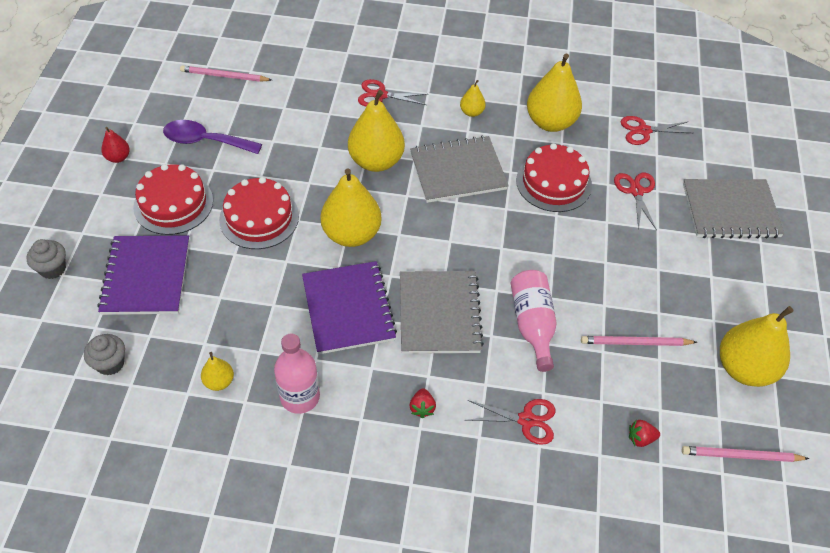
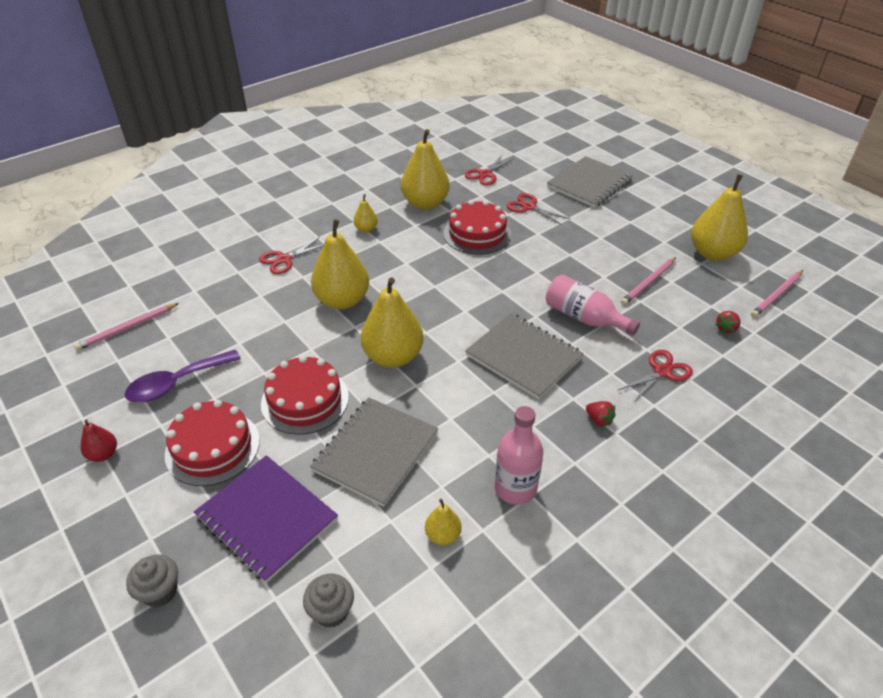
camera: 45 degrees left, 10 degrees down
(348, 309) = (462, 403): purple notebook -> none
(458, 171) = (408, 268): grey notebook -> grey notebook (375, 452)

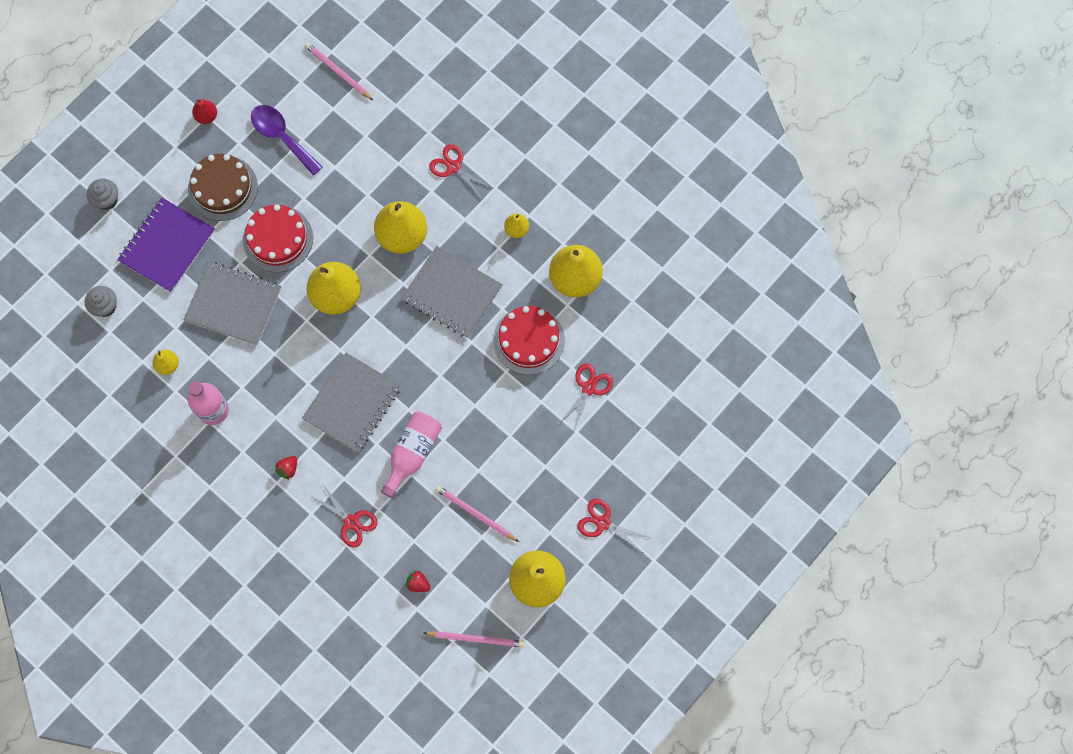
camera: 80 degrees right, 30 degrees up
(212, 447) = (223, 188): red cake -> brown cake
(485, 174) = (648, 333): red scissors -> red scissors (603, 523)
(589, 184) = (650, 451): grey notebook -> grey notebook (452, 293)
(776, 295) = (476, 639): pink pencil -> pink pencil turned 150 degrees clockwise

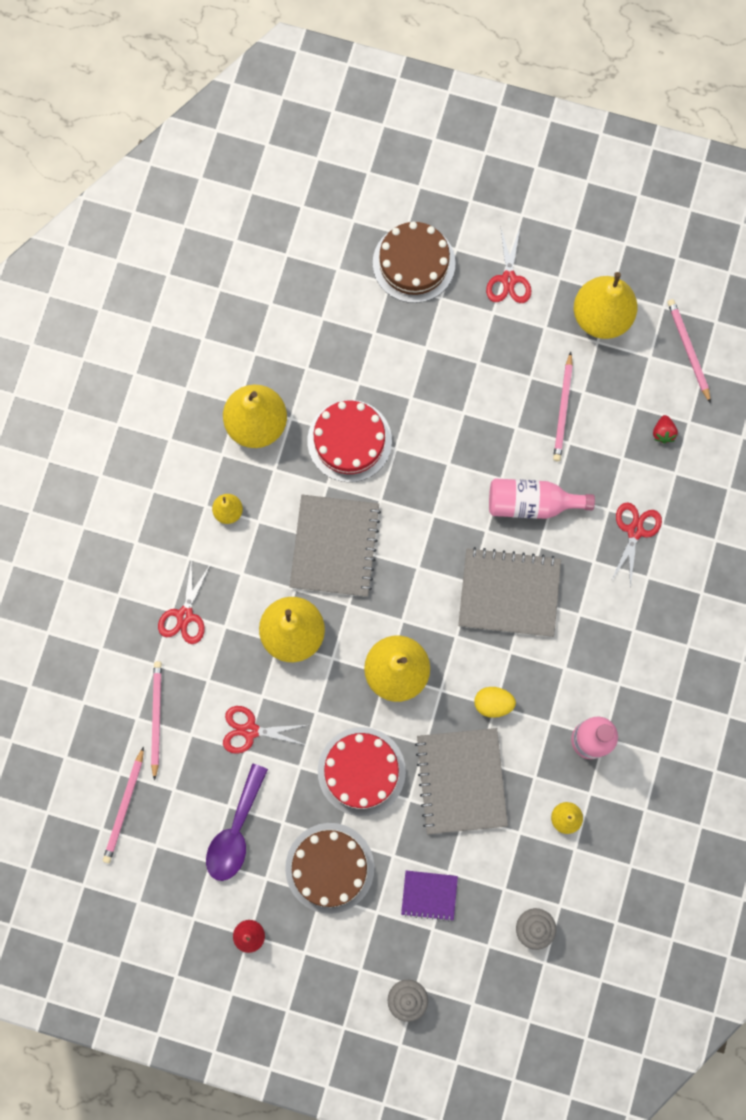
camera: 115 degrees left, 5 degrees up
(167, 246) = (429, 895): purple notebook -> purple notebook, size x0.53
(277, 353) = (493, 703): none -> yellow egg
(288, 469) = (613, 625): red strawberry -> none
(389, 118) = (156, 718): none -> pink pencil
(589, 388) = (373, 355): red scissors -> red scissors (250, 730)
(651, 454) = (414, 263): none -> brown cake

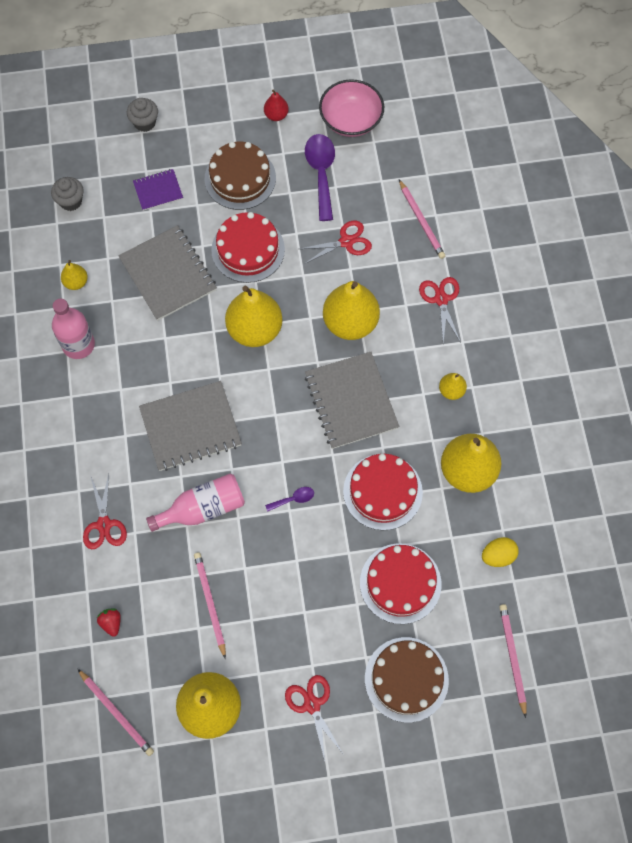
camera: 155 degrees right, 10 degrees down
(124, 807) = (410, 155): pink pencil -> pink pencil (512, 658)
(167, 887) = (351, 120): none -> pink bowl
(376, 348) = (400, 583): none -> red cake
(439, 472) = (293, 499): none -> purple spoon
(493, 703) = (167, 339): yellow egg -> yellow egg (498, 556)

